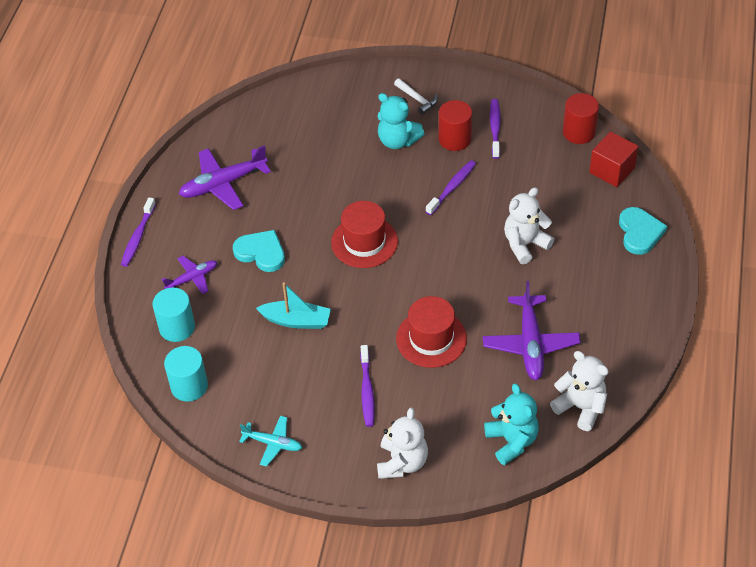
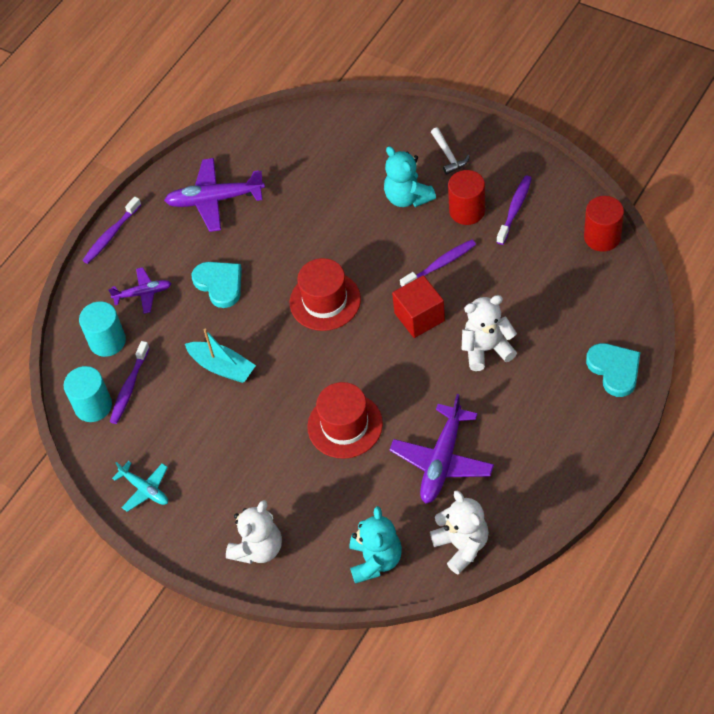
camera: 25 degrees right, 5 degrees up
(367, 390) = (257, 462): purple toothbrush -> purple toothbrush (129, 387)
(612, 170) = (617, 290): red cube -> red cube (419, 317)
(639, 232) = (614, 370): turquoise heart -> turquoise heart turned 45 degrees counterclockwise

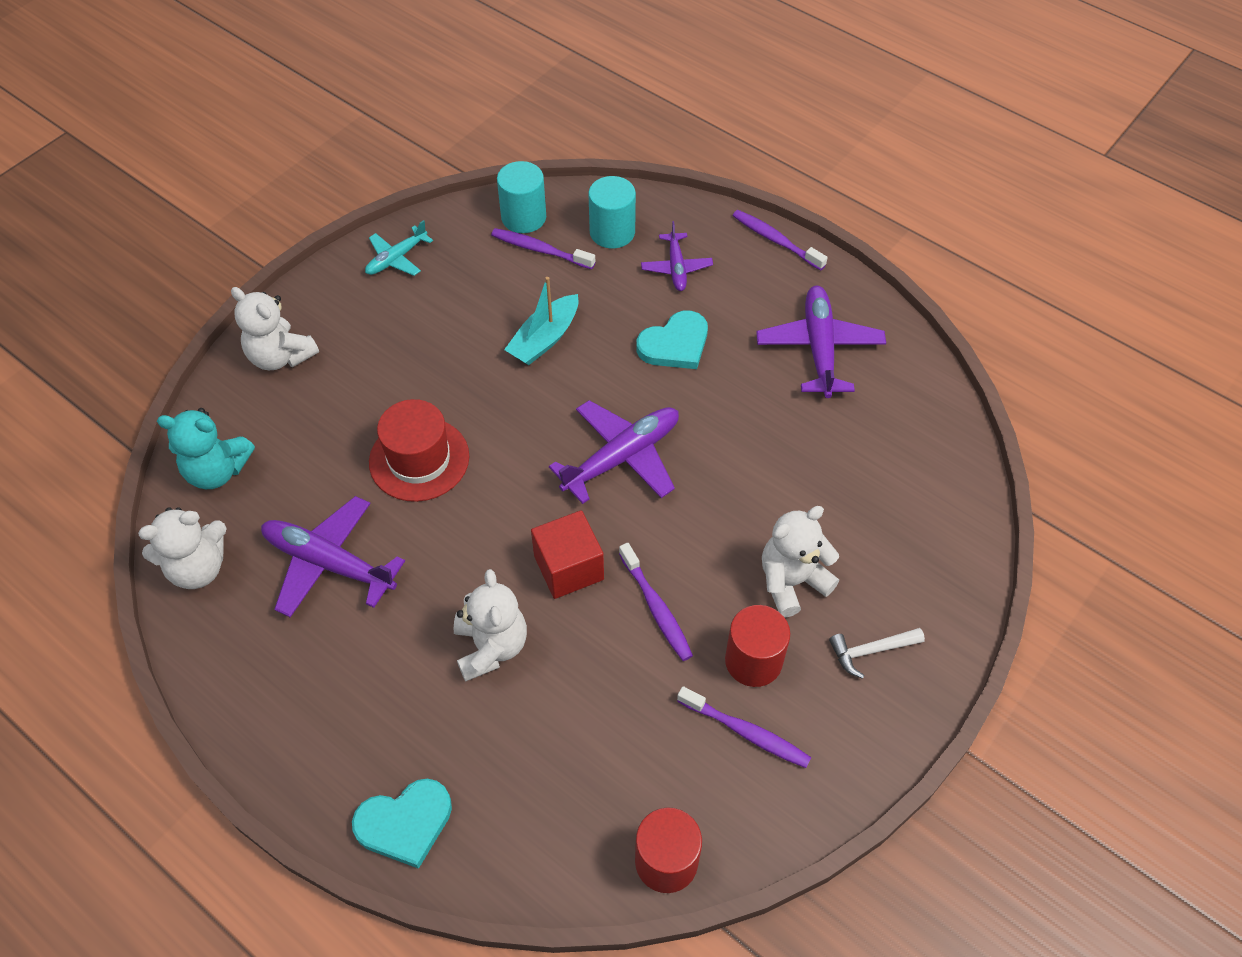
camera: 90 degrees right, 0 degrees up
(325, 301) = (622, 457): red hat -> purple plane
(407, 197) = (792, 581): turquoise teddy bear -> white teddy bear

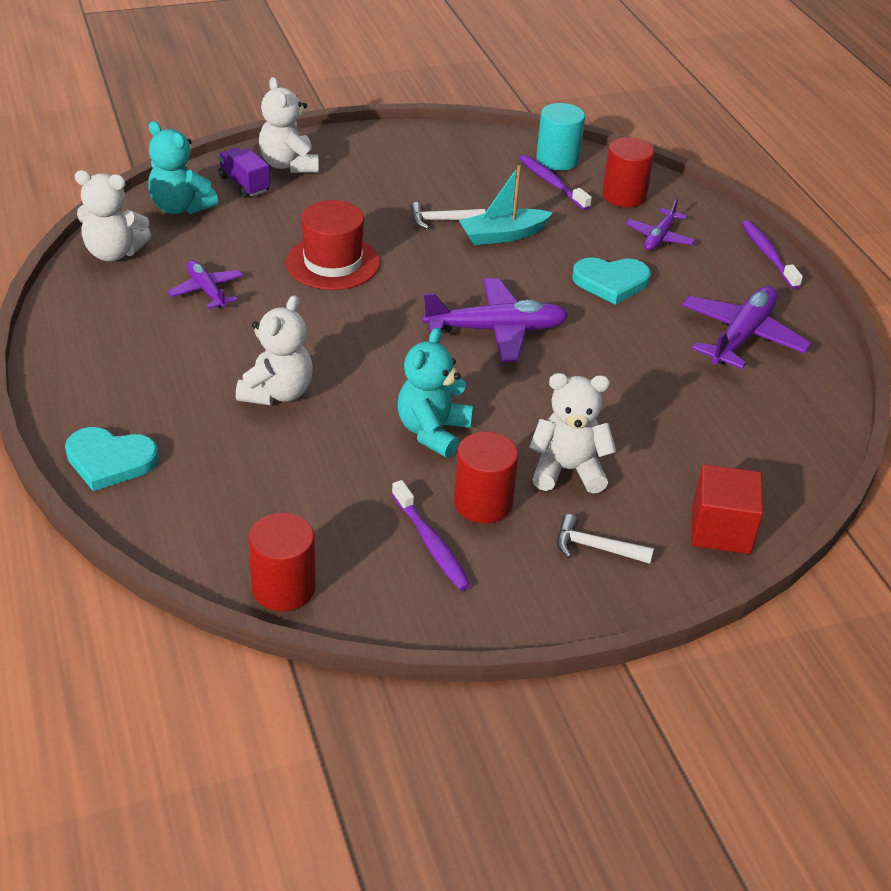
camera: 30 degrees right, 15 degrees down
(257, 406) = (244, 184): none -> purple truck
(329, 563) = (206, 290): purple plane -> purple plane, size x0.59
(396, 258) = (431, 145): turquoise plane -> none
(477, 350) = (441, 220): none -> white hammer
(568, 568) = (385, 375): red cube -> red cube (721, 529)
(612, 232) = (624, 195): turquoise cylinder -> red cylinder
(656, 607) = (433, 431): purple toothbrush -> turquoise teddy bear

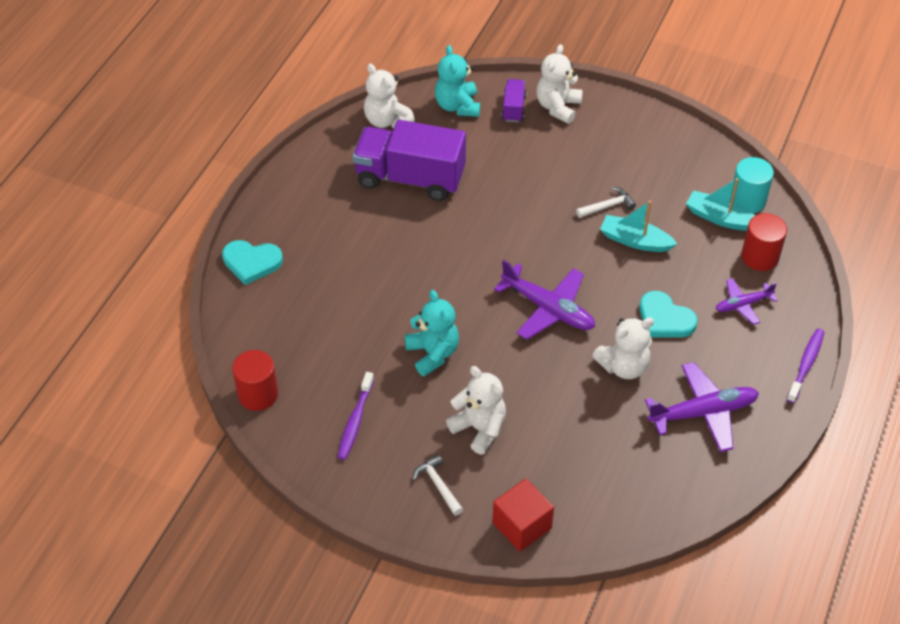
camera: 45 degrees right, 10 degrees up
(110, 461) = (252, 262): turquoise heart -> turquoise heart turned 45 degrees counterclockwise
(206, 290) = (410, 178): purple plane -> purple truck
(277, 392) = (377, 273): white teddy bear -> white teddy bear (623, 366)
(333, 262) = (503, 200): red hat -> none
(433, 431) = (433, 353): turquoise teddy bear -> turquoise teddy bear turned 90 degrees clockwise
(441, 220) = (608, 206): white hammer -> white hammer turned 120 degrees clockwise
(483, 503) = (409, 416): red cylinder -> none
(552, 183) = (719, 218): purple toothbrush -> turquoise boat

